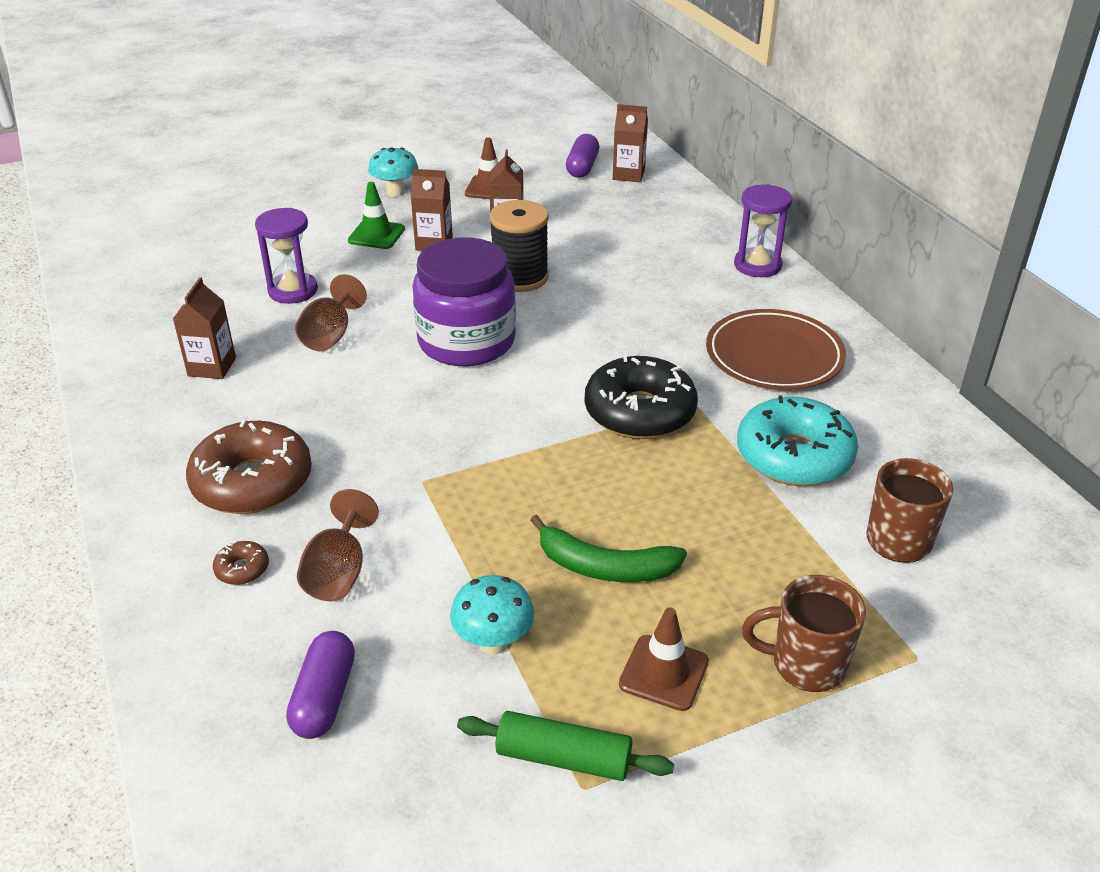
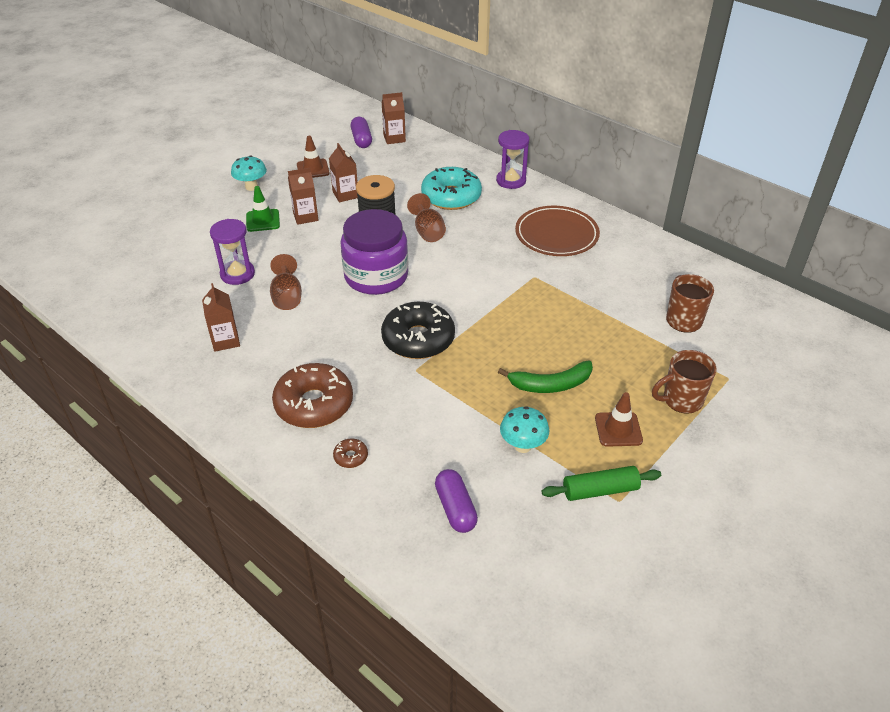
camera: 25 degrees left, 5 degrees up
(339, 572) = (409, 438): brown goblet -> brown goblet (428, 231)
(639, 412) = (507, 290): black donut -> black donut (418, 339)
(794, 456) = (605, 291): turquoise donut -> turquoise donut (451, 197)

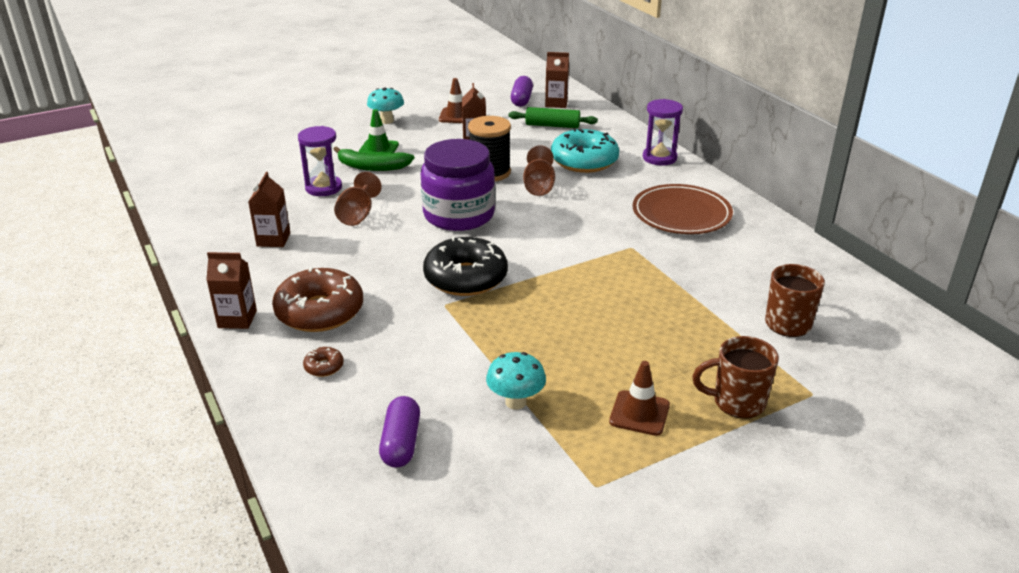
camera: 20 degrees right, 10 degrees down
(305, 216) = (422, 153): brown carton -> brown carton (237, 319)
(550, 384) = (585, 351): green banana -> green banana (372, 167)
(600, 490) = (579, 469): green rolling pin -> green rolling pin (552, 125)

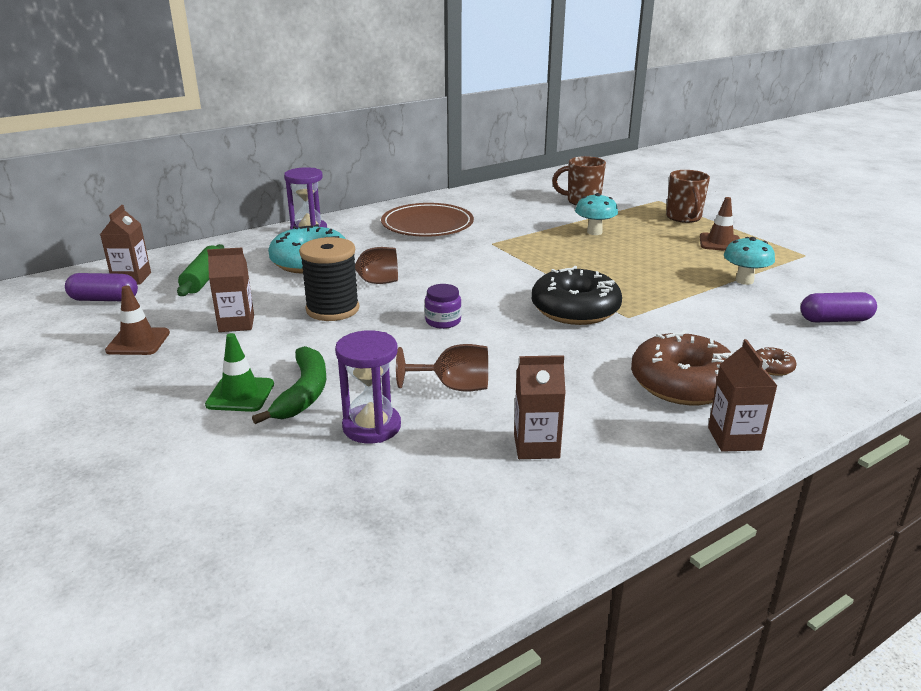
camera: 95 degrees left, 5 degrees down
(387, 121) = (127, 399): turquoise mushroom -> turquoise mushroom (594, 232)
(459, 215) = (443, 321): purple jar -> purple jar, size x0.41

